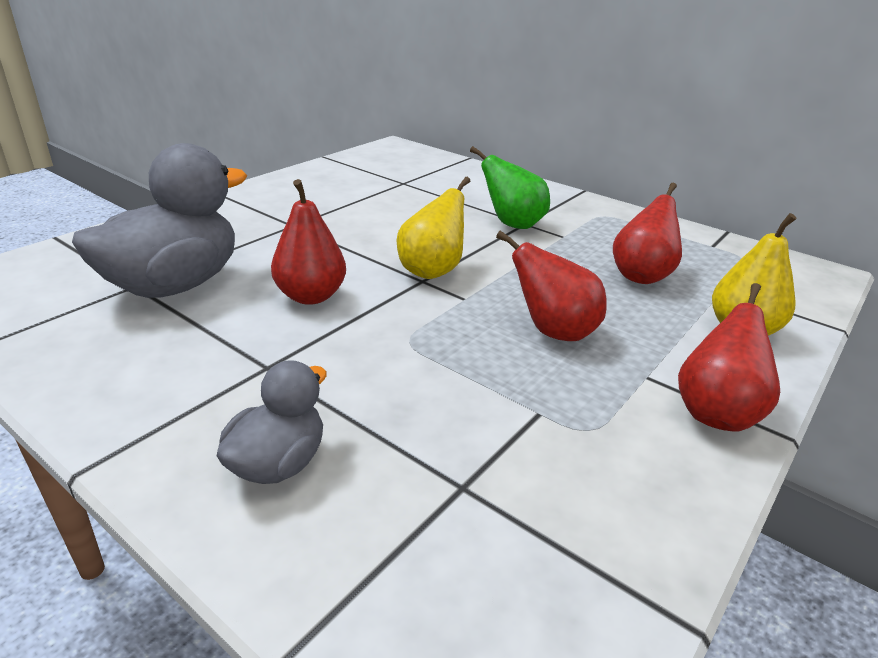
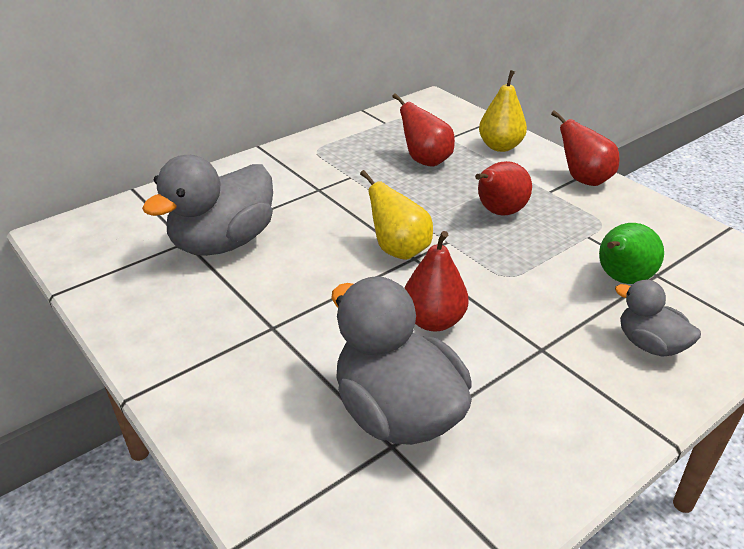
camera: 75 degrees left, 5 degrees up
(407, 195) = (223, 243): none -> grey duck
(512, 224) = (319, 195): green pear -> green pear (621, 279)

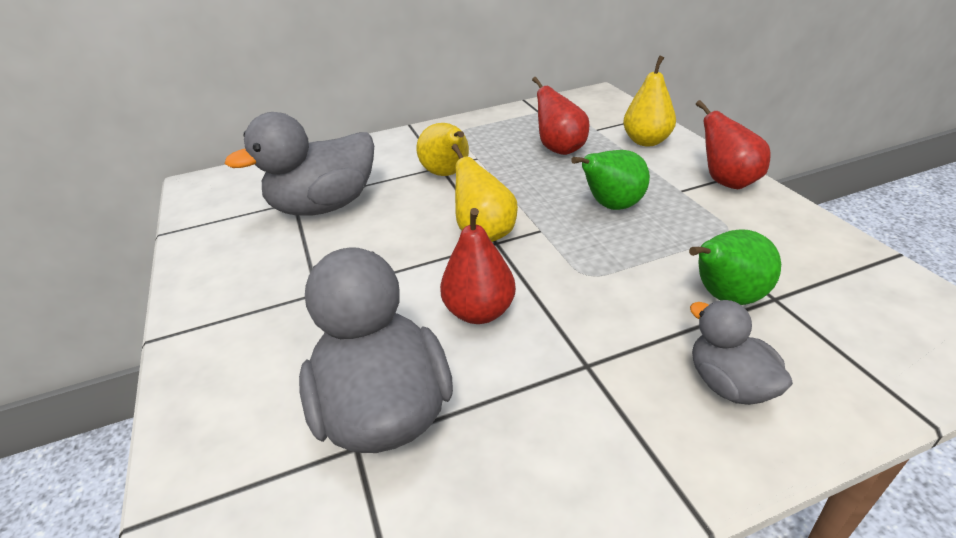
camera: 20 degrees right, 0 degrees up
(330, 196) = (447, 174): none -> yellow pear
(498, 212) = (612, 206): red pear -> green pear

